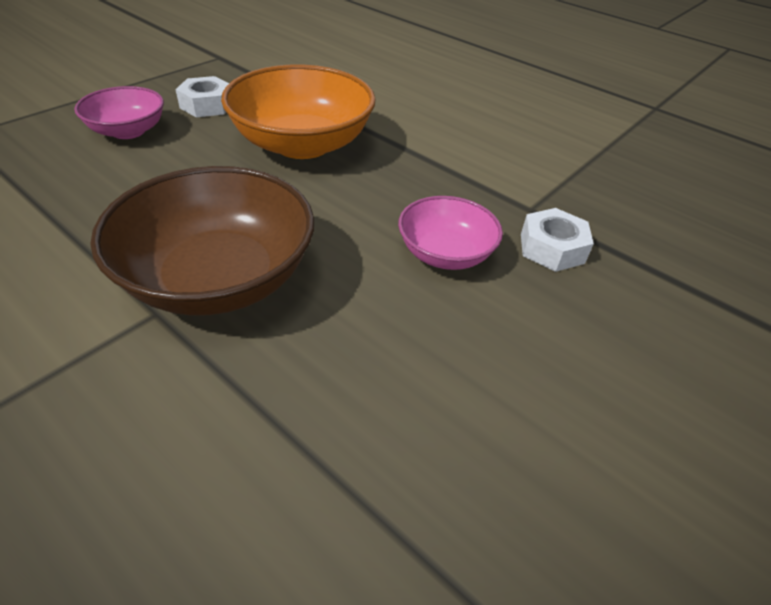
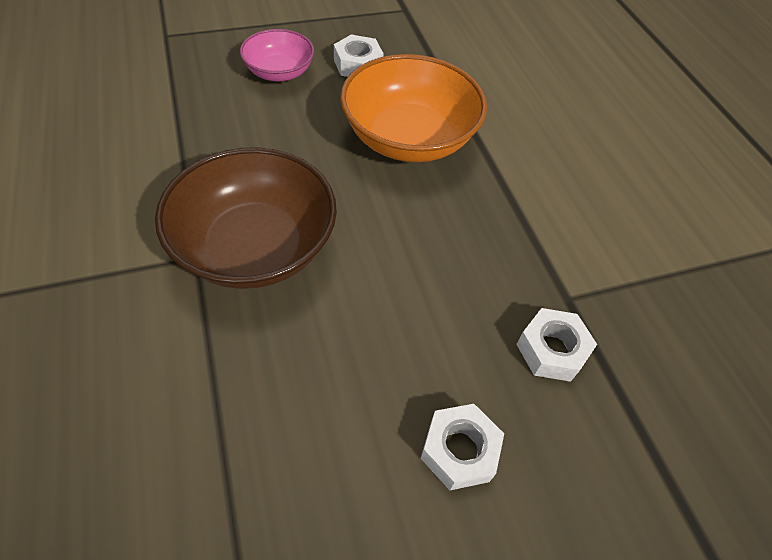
camera: 30 degrees right, 10 degrees up
(445, 254) = (446, 308): pink bowl -> none
(552, 354) = (459, 450): none -> white nut

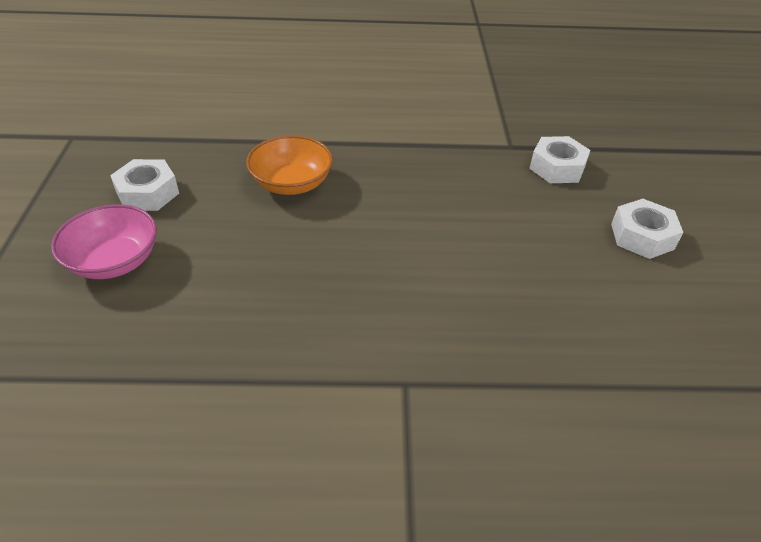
camera: 70 degrees left, 10 degrees down
(255, 247) = (405, 327): brown bowl -> none
(409, 138) = (291, 183): orange bowl -> orange bowl, size x0.56

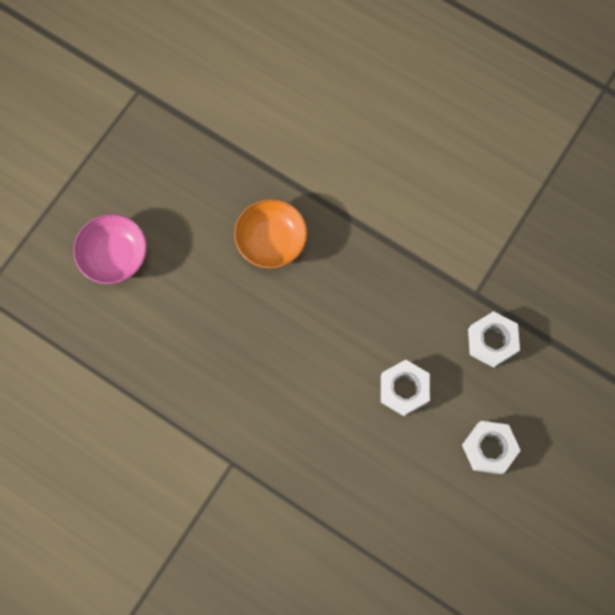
camera: 35 degrees right, 30 degrees up
(147, 193) = (165, 194): white nut -> white nut (403, 389)

